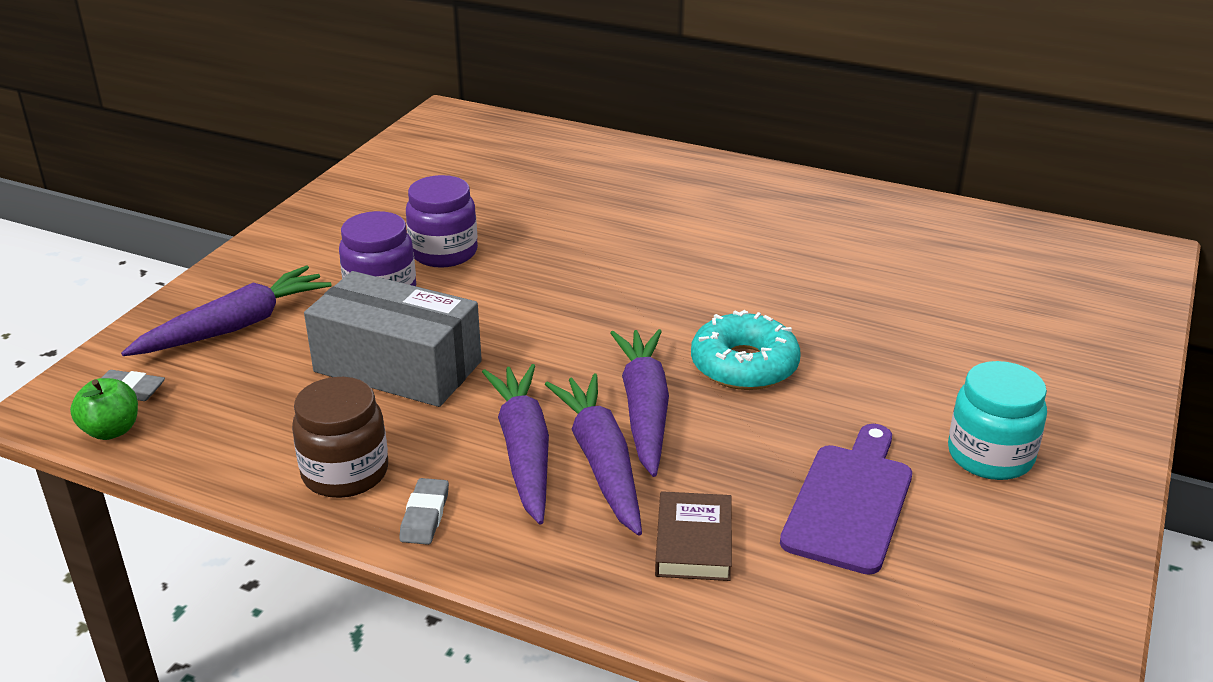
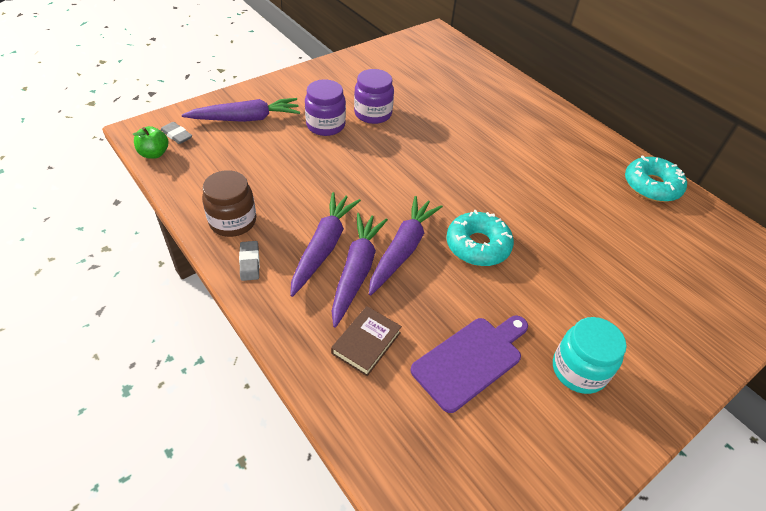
camera: 25 degrees right, 15 degrees up
(398, 367) = (301, 171): grey box -> none
(425, 516) = (249, 263): grey eraser -> grey eraser turned 45 degrees counterclockwise
(906, 215) = (651, 186): none -> turquoise donut

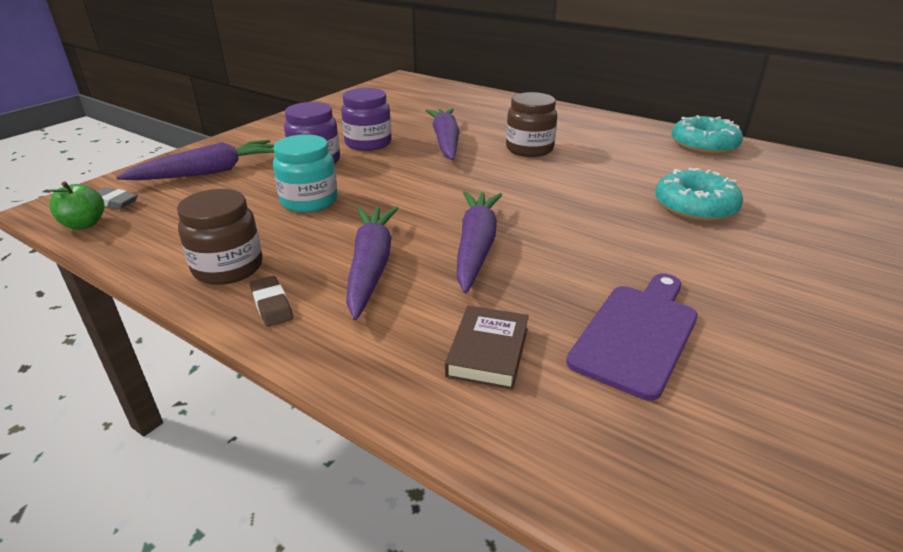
camera: 15 degrees left, 15 degrees down
(249, 263) = (271, 305): grey eraser -> brown eraser
(356, 271) = (429, 280): purple carrot -> purple carrot (445, 141)
(478, 245) = (563, 225): turquoise donut -> turquoise donut (695, 207)
(497, 153) = (529, 149): none -> brown jar
(578, 370) = (770, 310): turquoise jar -> turquoise jar (309, 201)

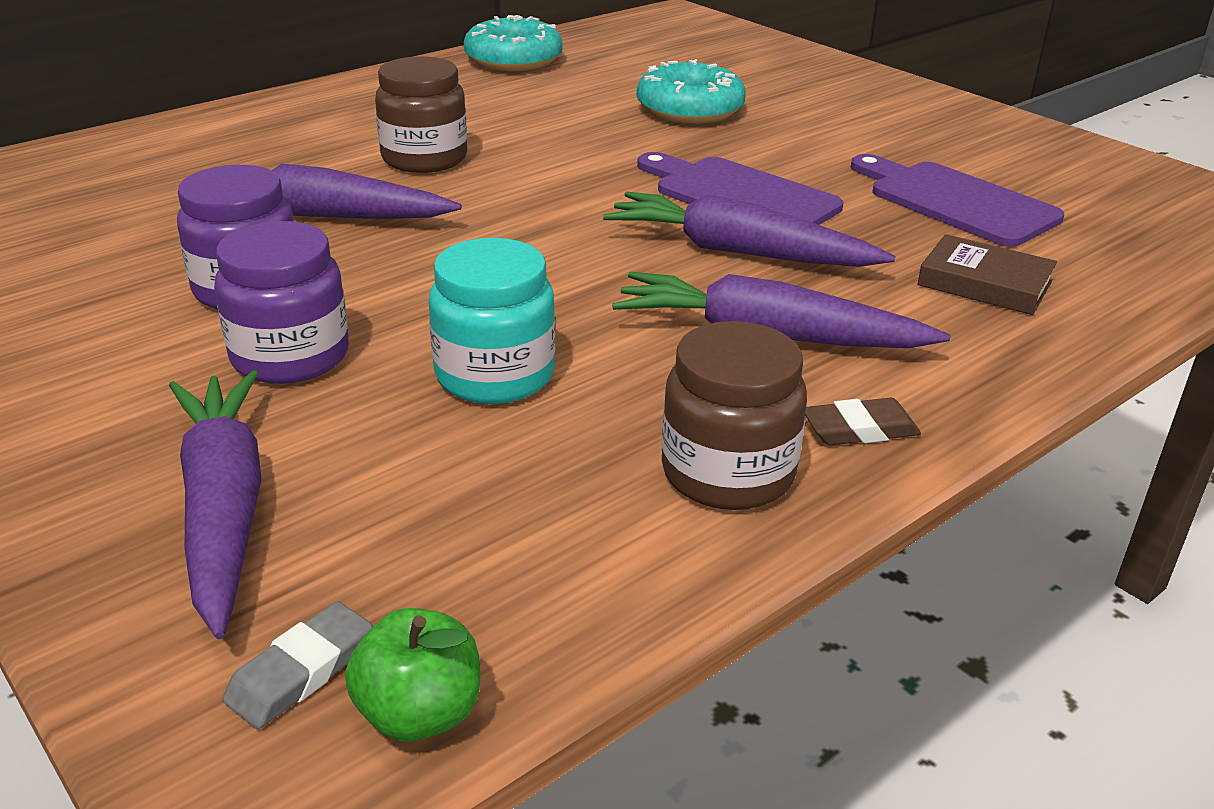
camera: 75 degrees left, 0 degrees up
(561, 239) = (739, 196): none -> purple cutting board

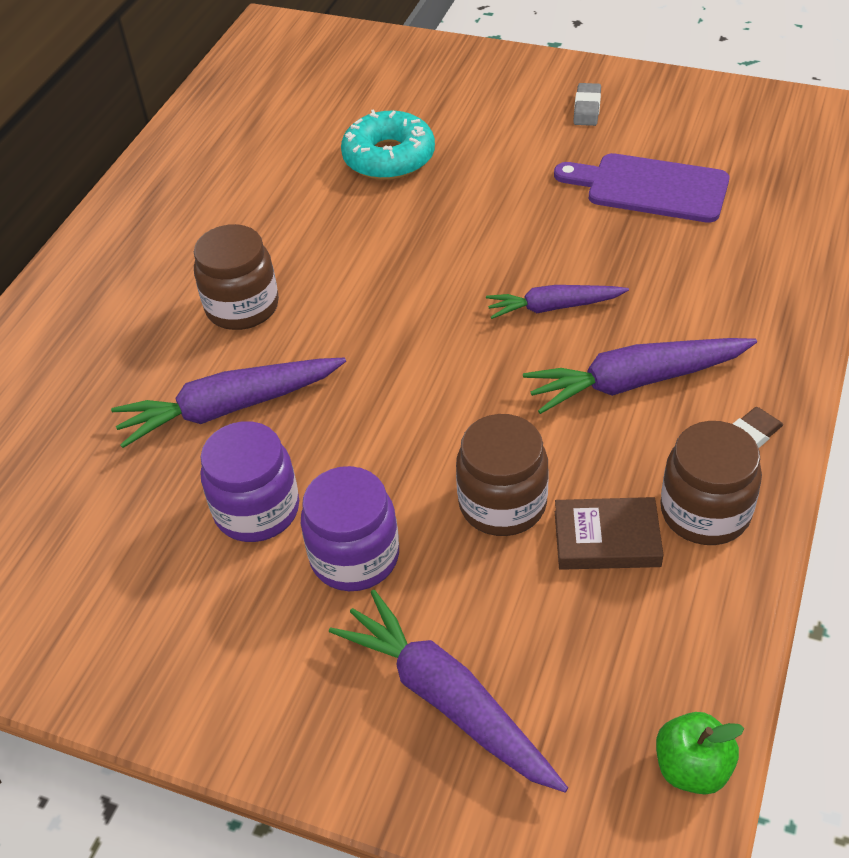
camera: 25 degrees left, 15 degrees up
(301, 671) = (608, 780): grey eraser -> grey eraser (587, 108)
(495, 375) = (502, 504): turquoise jar -> brown jar
(513, 60) = (193, 149): turquoise donut -> none
(738, 251) = (553, 307): purple carrot -> purple carrot, size x0.64
(739, 196) = (506, 246): purple cutting board -> none
(984, 283) = (724, 266): brown book -> brown book (606, 539)

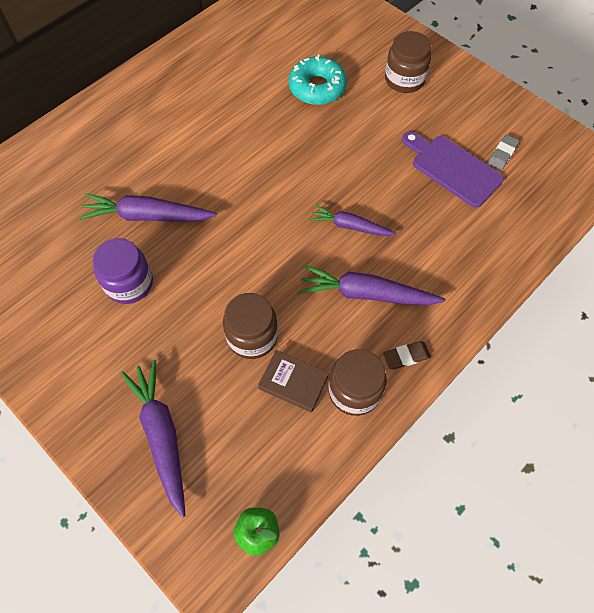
camera: 20 degrees right, 15 degrees up
(242, 307) = (187, 155): brown jar -> brown jar (404, 80)
(355, 556) = (162, 333): purple jar -> none
(587, 108) = (449, 98): grey eraser -> grey eraser (502, 154)

